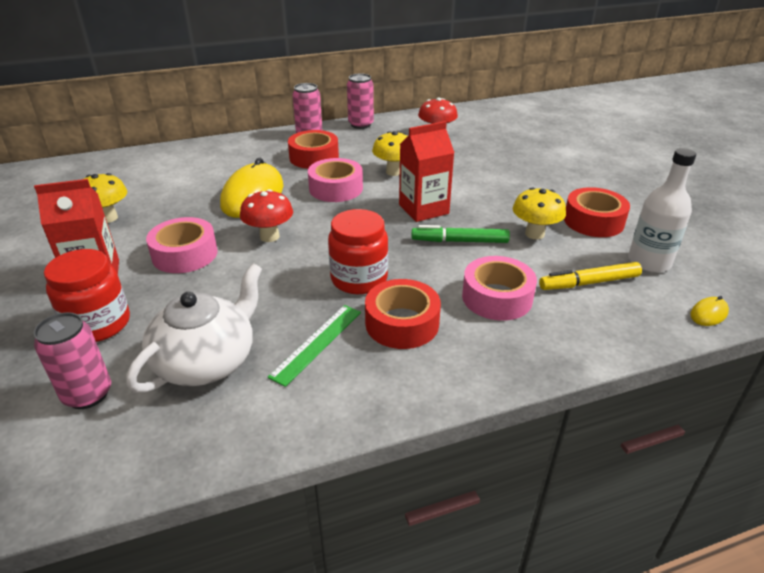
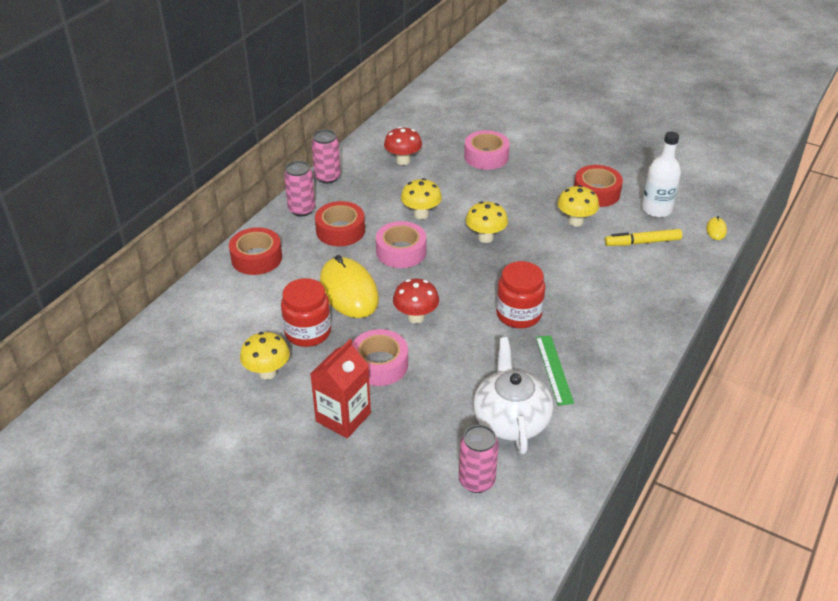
camera: 40 degrees left, 5 degrees up
(98, 324) = (408, 443): red jar -> red jar (308, 332)
(402, 323) = (581, 328): red tape -> red tape (256, 258)
(423, 209) = (485, 237): red carton -> yellow mushroom
(459, 241) = (540, 252): green marker -> none
(497, 297) = (608, 281): pink tape -> pink tape (486, 157)
(589, 283) = (642, 242): yellow marker -> yellow marker turned 45 degrees clockwise

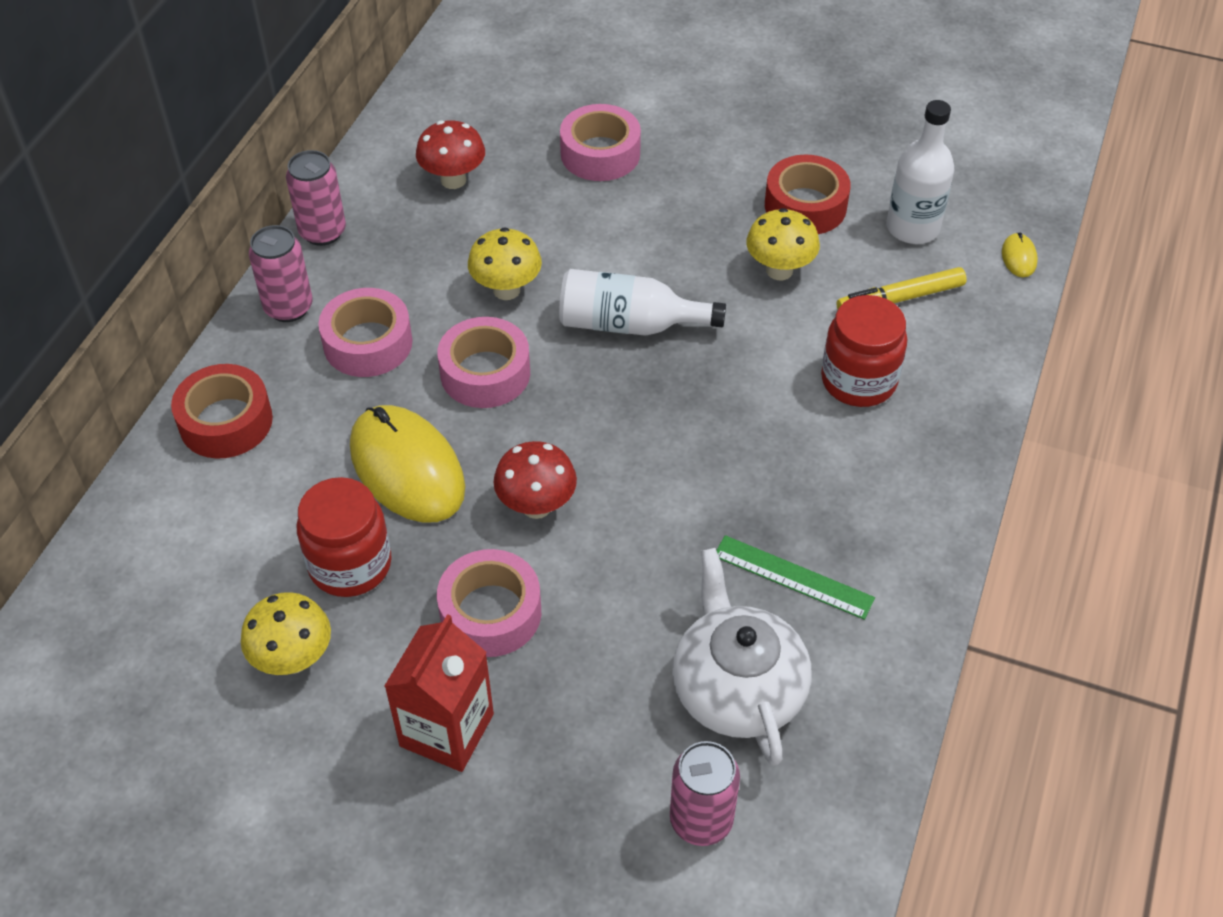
camera: 10 degrees left, 10 degrees up
(340, 230) = (368, 343): red tape -> pink tape
(485, 237) = (629, 324): yellow mushroom -> white bottle
(518, 314) = (714, 475): red jar -> red jar (858, 380)
(553, 369) = (793, 577): green ruler -> green ruler turned 45 degrees counterclockwise

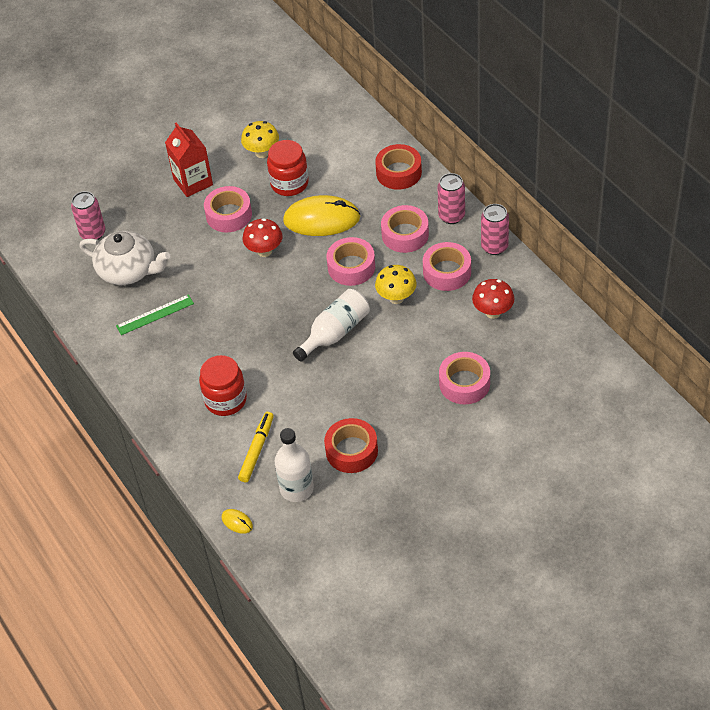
camera: 130 degrees right, 0 degrees up
(412, 259) = (447, 272): none -> pink tape
(779, 270) = (317, 411): yellow mushroom -> none

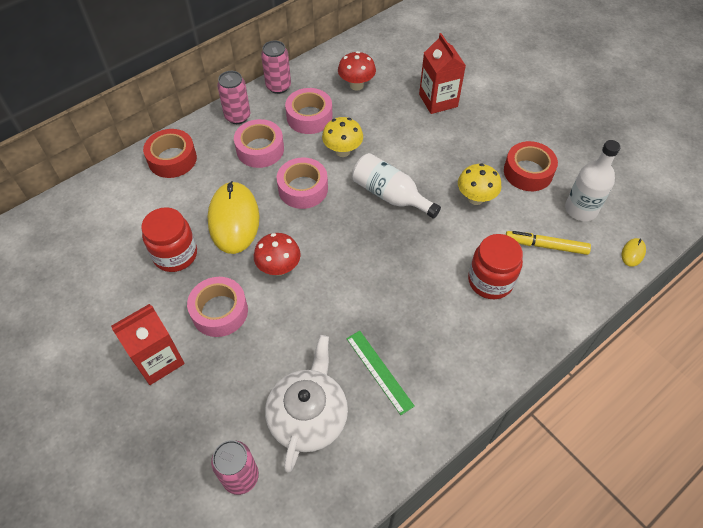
camera: 100 degrees left, 5 degrees up
(262, 153) = (119, 288): yellow mushroom -> yellow mushroom (475, 198)
(464, 383) = (438, 100): pink tape -> red carton

